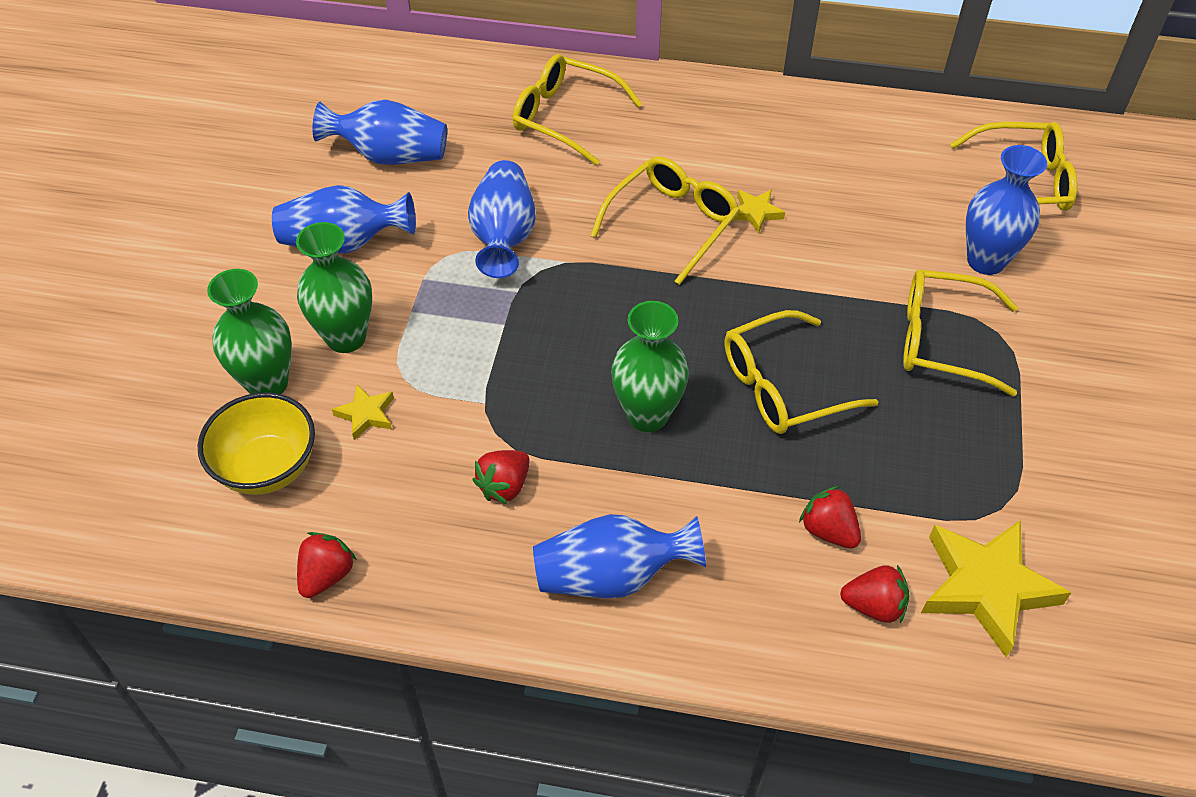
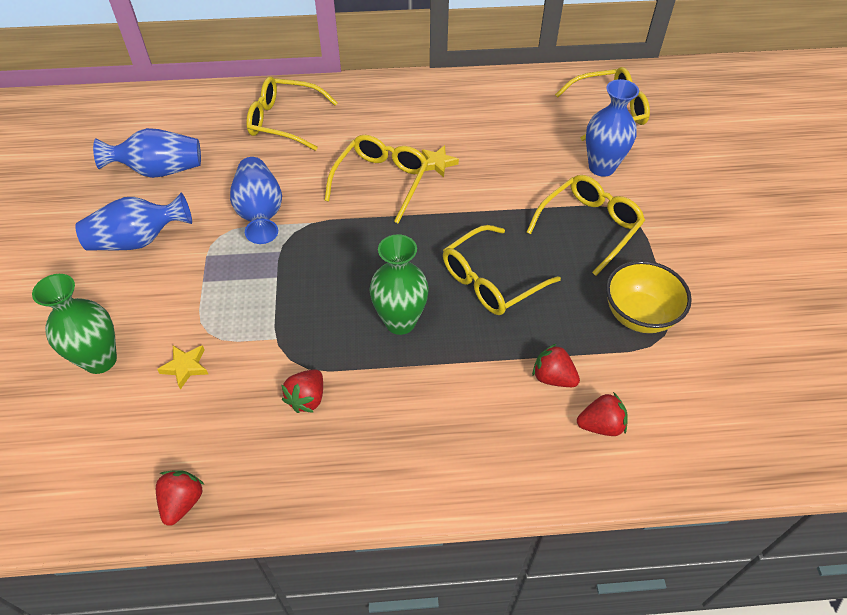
camera: 15 degrees left, 0 degrees up
(268, 468) = (114, 426): yellow bowl -> yellow bowl (639, 315)
(346, 337) = (156, 311): green vase -> none
(612, 576) = (406, 448): blue vase -> none
(941, 340) = (589, 226): yellow glasses -> yellow glasses turned 135 degrees clockwise
(986, 587) = (672, 393): yellow star -> none

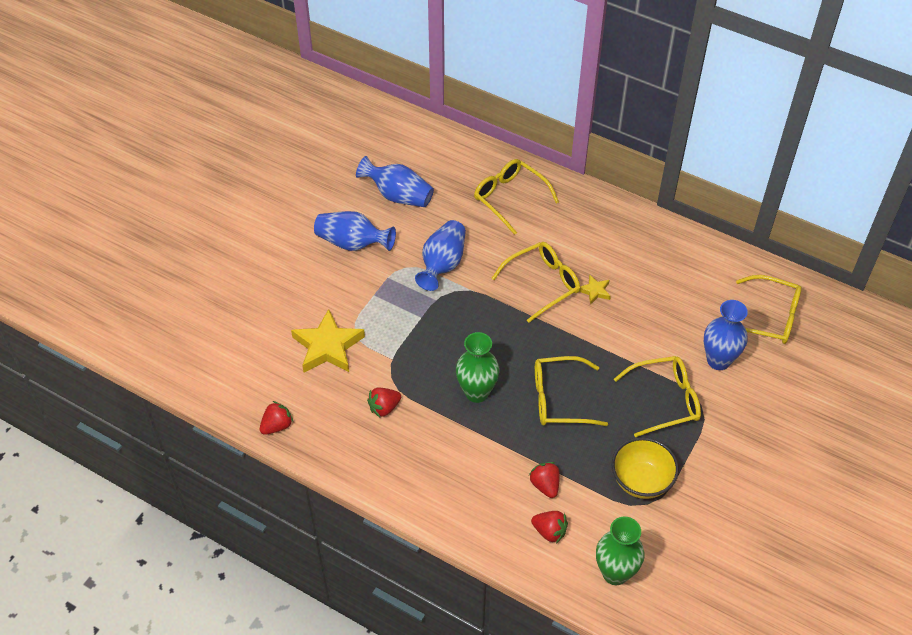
camera: 35 degrees right, 0 degrees up
(100, 360) = (283, 314): green vase -> green vase (615, 573)
(185, 367) = (327, 346): yellow star -> yellow star, size x2.08

